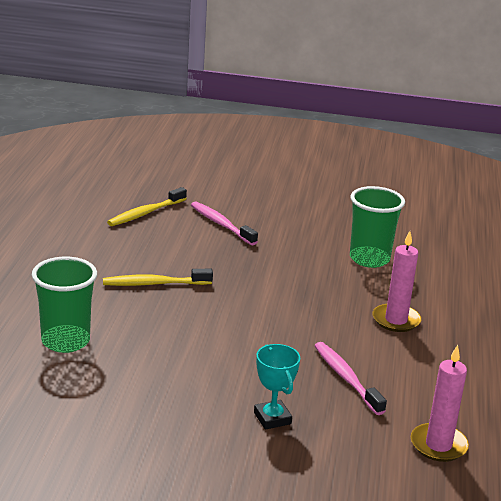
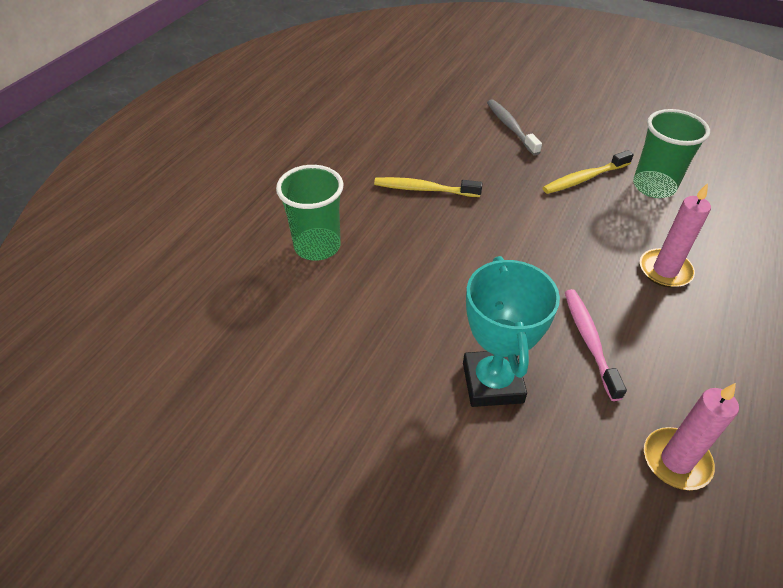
camera: 20 degrees right, 20 degrees up
(145, 213) = (442, 107): yellow toothbrush -> yellow toothbrush (584, 178)
(221, 224) = (510, 127): pink toothbrush -> grey toothbrush
(272, 418) = (492, 382): turquoise trophy -> turquoise trophy, size x1.67

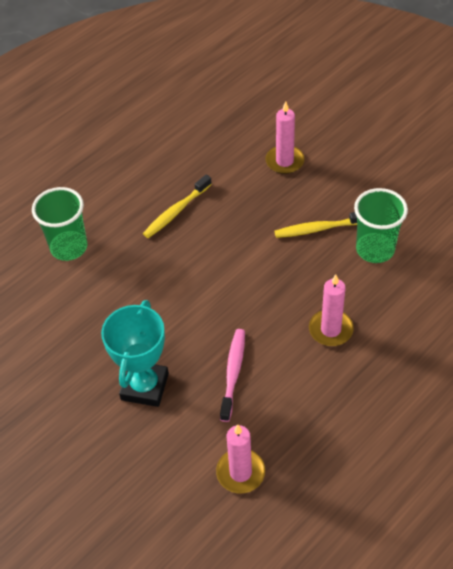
camera: 20 degrees right, 5 degrees up
(424, 189) = (176, 211): yellow toothbrush -> yellow toothbrush turned 75 degrees counterclockwise
(510, 127) = (284, 161): grey toothbrush -> pink candle

